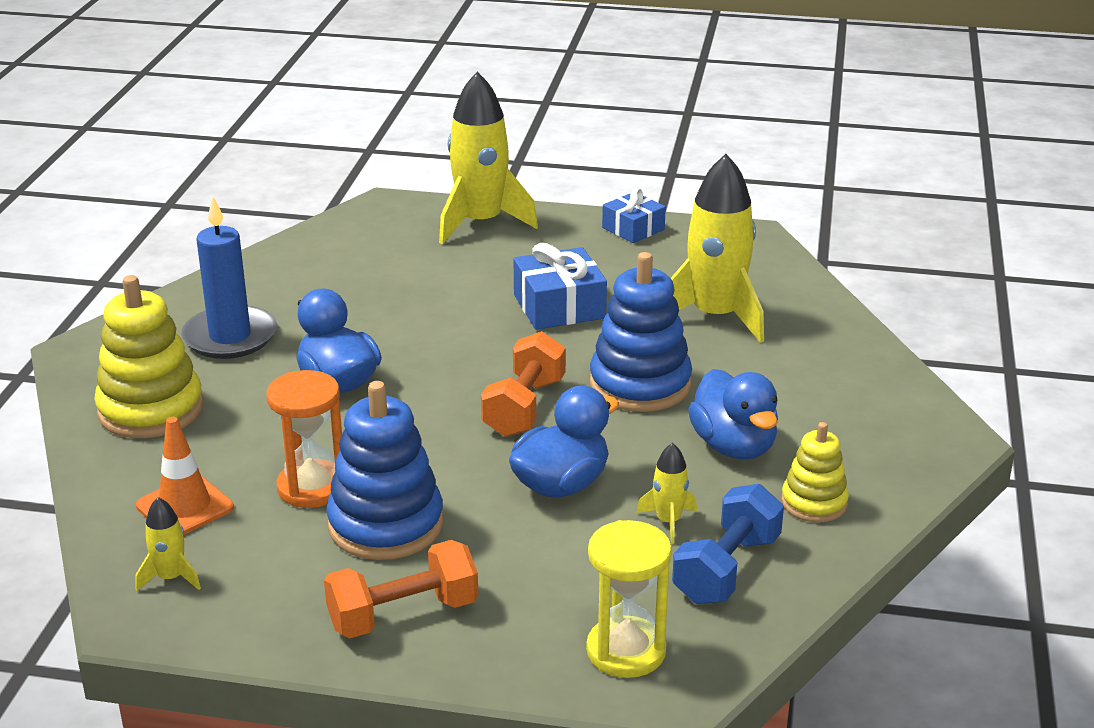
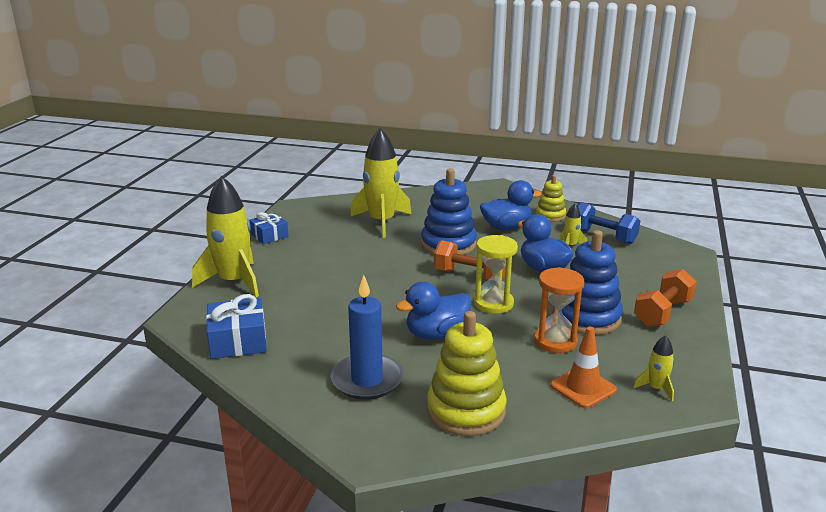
camera: 85 degrees left, 5 degrees down
(403, 614) = (663, 313): orange dumbbell -> orange dumbbell turned 60 degrees clockwise
(559, 306) = (358, 261): blue gift -> blue gift (238, 341)
(626, 651) = (668, 261): yellow hourglass -> yellow hourglass (493, 303)

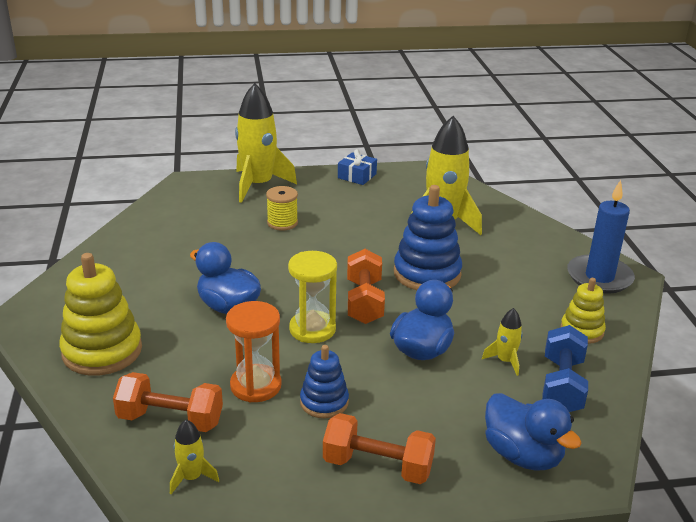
camera: 65 degrees right, 5 degrees up
(238, 341) = (164, 214): blue gift -> none
(317, 284) = (282, 223): none -> yellow spool
(367, 380) = (131, 288): blue candle -> blue candle (599, 277)
(506, 227) = (510, 303): blue duck -> blue duck (522, 455)
(583, 387) = (170, 419): orange traffic cone -> orange dumbbell
(587, 317) = (324, 402): blue stacking toy -> blue stacking toy, size x0.58

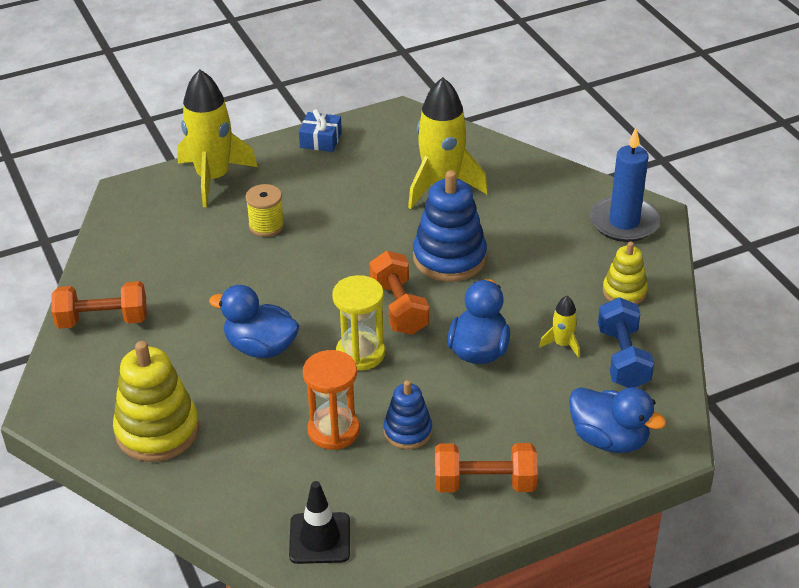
camera: 15 degrees left, 10 degrees up
(170, 419) = (269, 487): orange dumbbell -> orange dumbbell (102, 320)
(191, 477) = (320, 538): yellow rocket -> black traffic cone

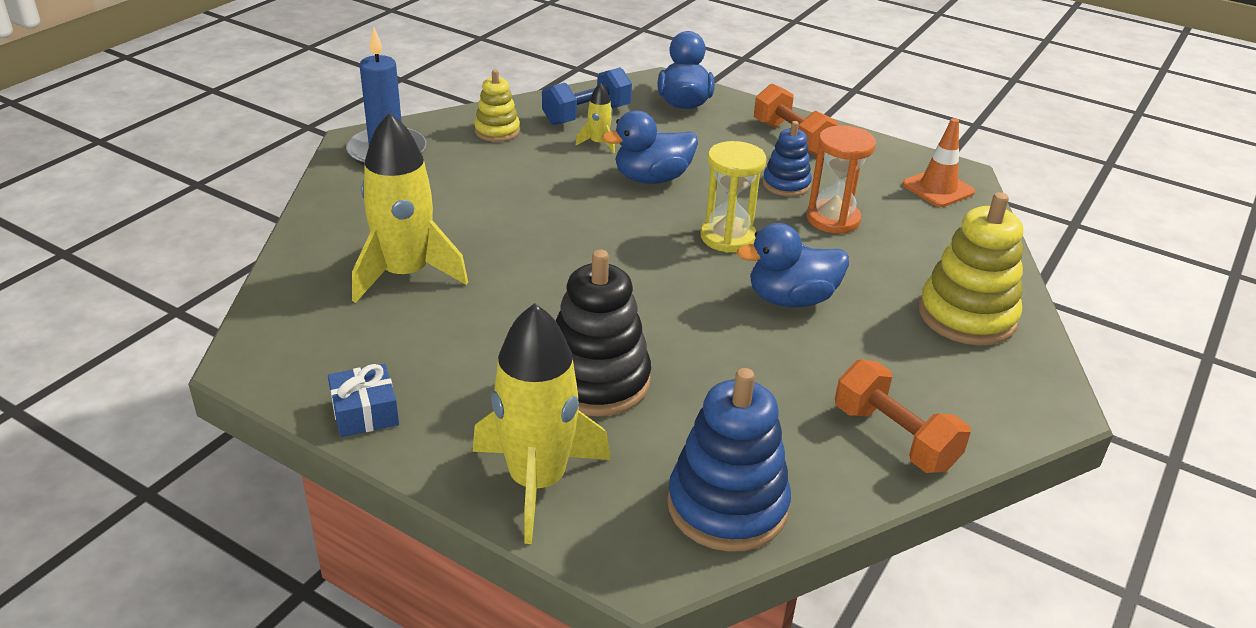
camera: 125 degrees left, 5 degrees down
(260, 347) = (791, 299): blue duck -> blue duck turned 90 degrees clockwise
(266, 225) = (596, 381): yellow spool -> black stacking toy
(320, 538) = (938, 188): black traffic cone -> orange traffic cone
(399, 308) = (641, 236): orange dumbbell -> none
(449, 258) = (534, 231): blue stacking toy -> blue stacking toy (727, 506)

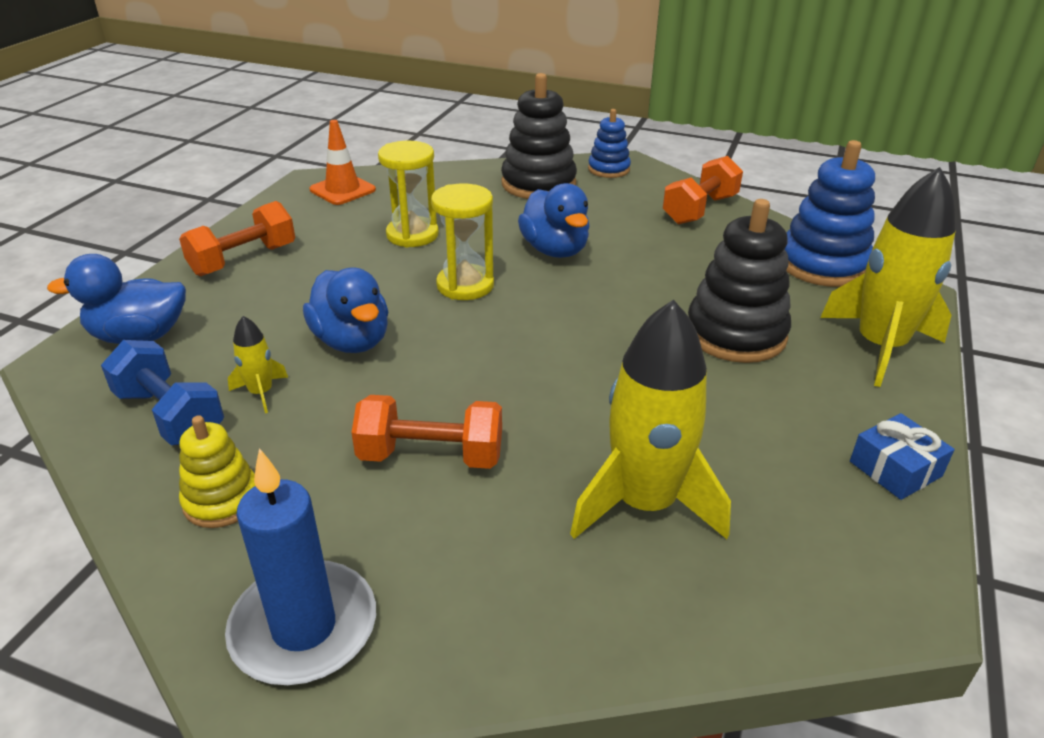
camera: 100 degrees left, 0 degrees up
(500, 198) = (431, 456): none -> orange dumbbell
(786, 184) = (349, 259): blue stacking toy -> blue stacking toy (608, 169)
(833, 219) = (412, 235): orange hourglass -> yellow hourglass
(967, 316) = (538, 184): yellow stacking toy -> black stacking toy

